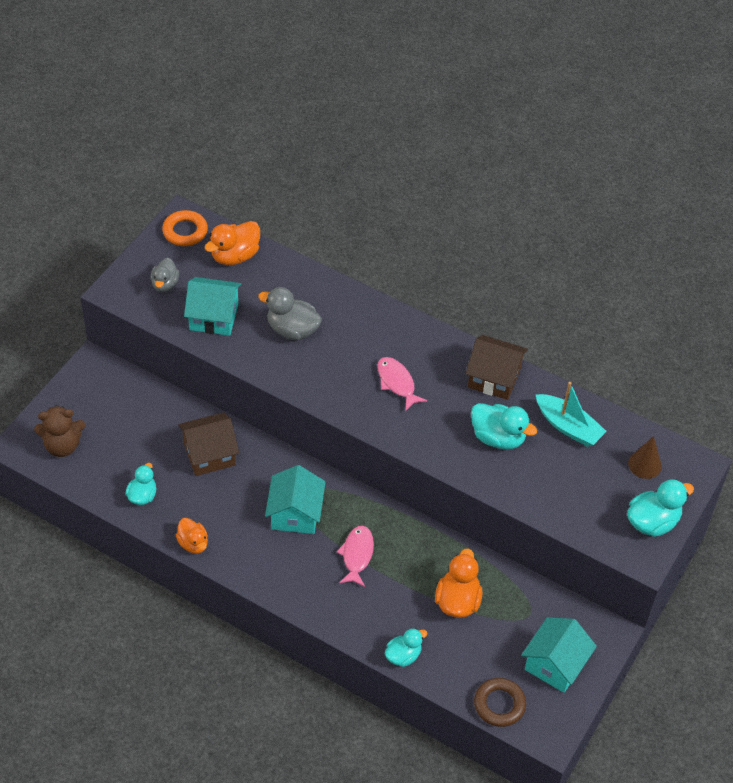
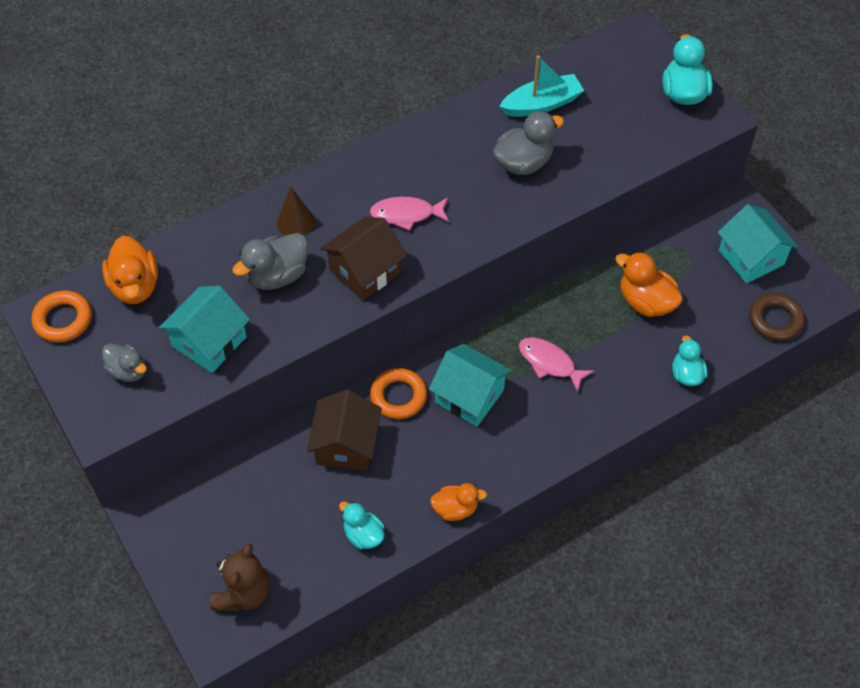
camera: 60 degrees left, 5 degrees up
(269, 469) = (398, 396): none -> orange ring
(494, 378) = (449, 134): brown house -> brown house (365, 271)
(498, 438) = (523, 163): turquoise duck -> grey duck
(645, 464) = (616, 69): brown cone -> brown cone (295, 222)

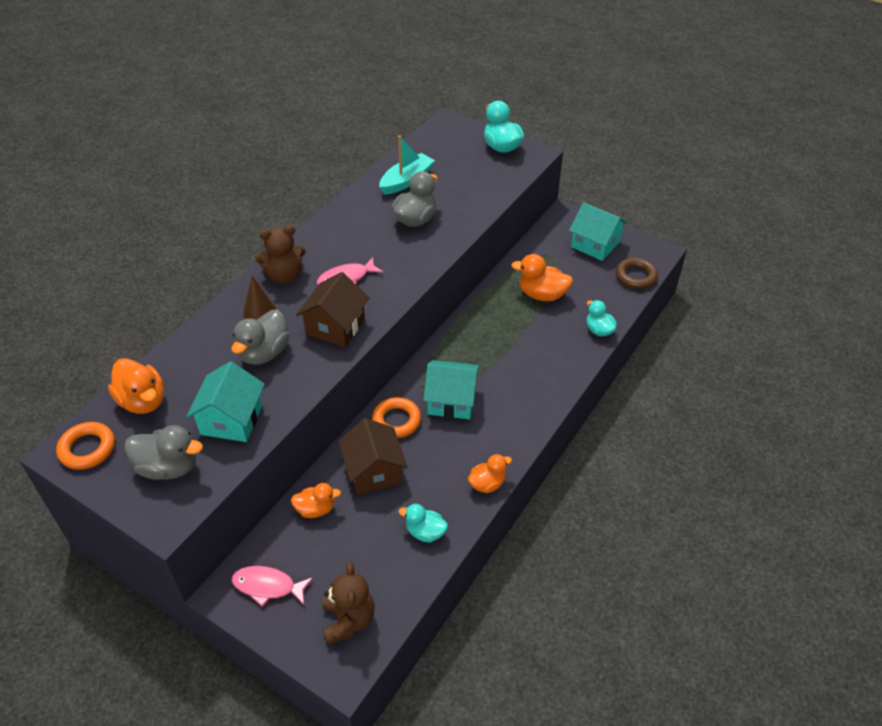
camera: 25 degrees left, 10 degrees down
(128, 371) = (169, 467): grey duck -> grey duck, size x1.53
(268, 463) = (316, 509): none -> orange duck
(342, 186) = (284, 276): none -> brown teddy bear
(549, 363) = (498, 357): pink fish -> pink fish (268, 586)

